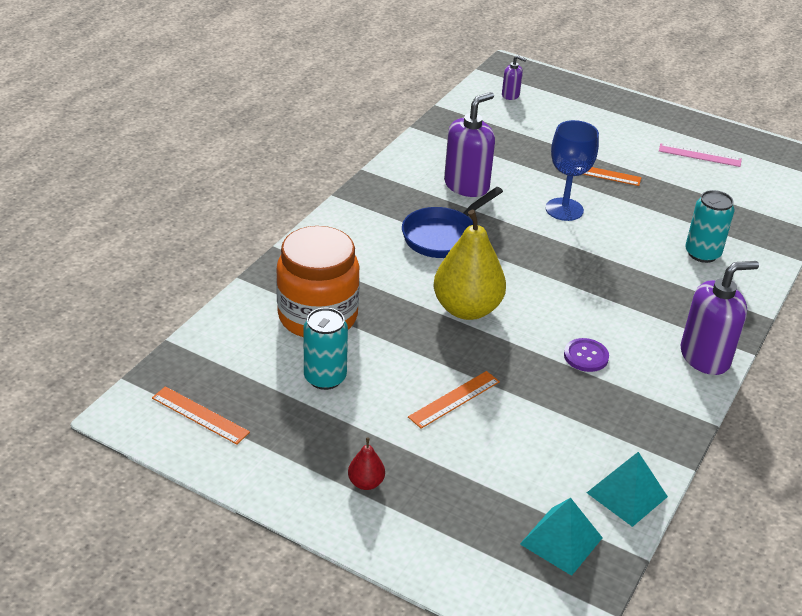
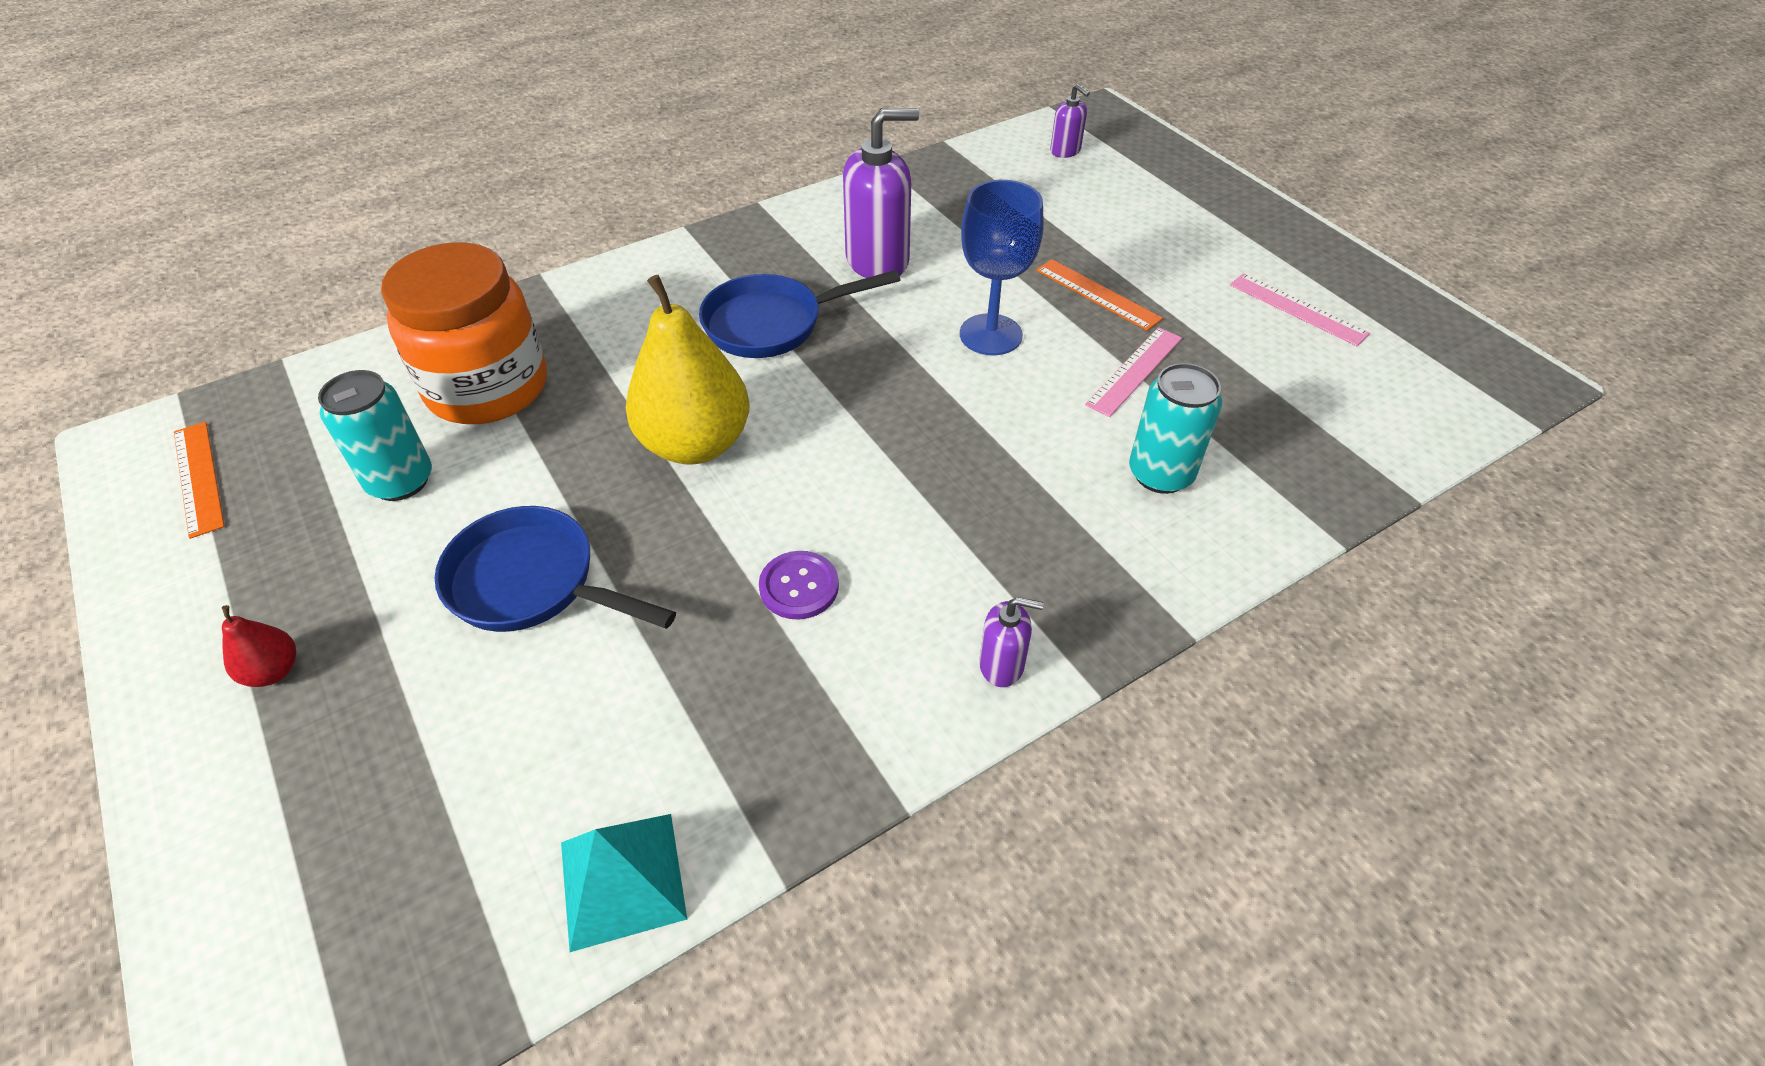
camera: 30 degrees right, 10 degrees up
(454, 399) = (532, 583): orange ruler -> blue pan
(561, 541) = (430, 920): turquoise pyramid -> none
(650, 208) = (1134, 371): none -> pink ruler
(705, 357) = (1002, 665): purple soap dispenser -> purple soap dispenser, size x0.50

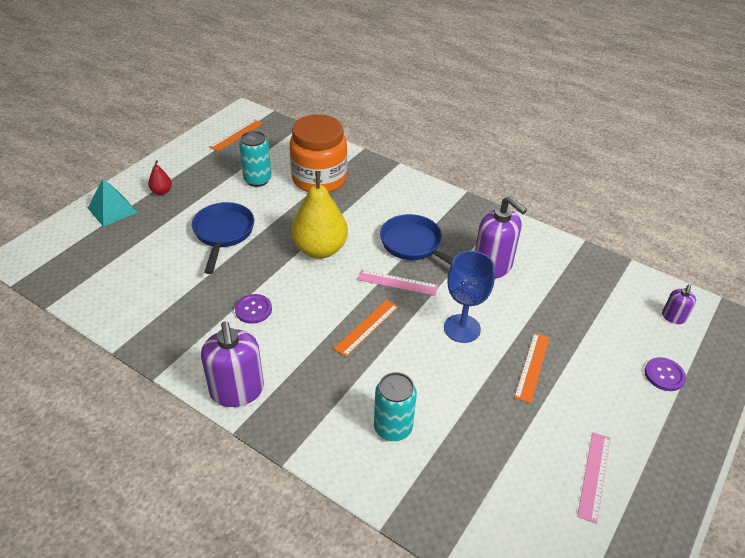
camera: 65 degrees right, 5 degrees down
(622, 880) = (104, 307): turquoise pyramid -> turquoise pyramid (112, 210)
(932, 440) = (367, 327): none -> orange ruler
(1002, 665) = (237, 391): purple soap dispenser -> purple soap dispenser, size x1.99
(1134, 371) = (472, 399): pink ruler -> pink ruler (397, 282)
(1157, 195) = (664, 375): none -> purple button

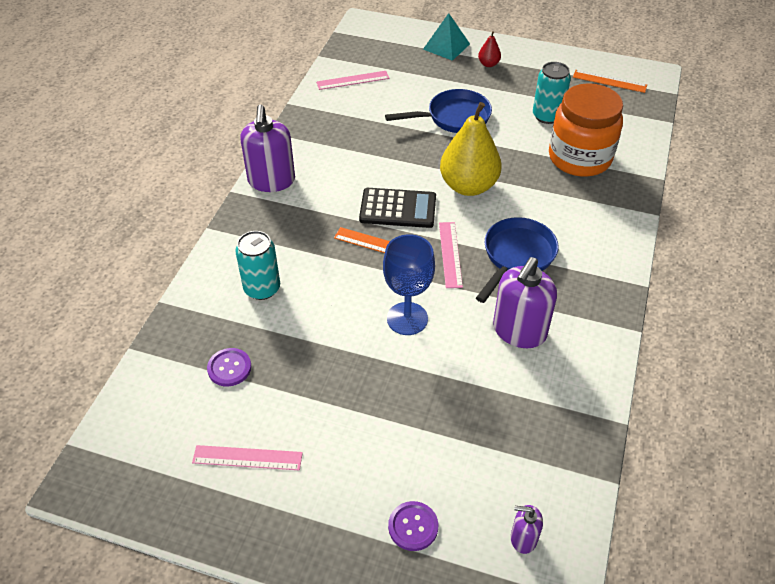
camera: 75 degrees right, 5 degrees up
(114, 289) = (353, 80): none -> pink ruler
(237, 391) = (271, 181): purple soap dispenser -> purple soap dispenser turned 60 degrees counterclockwise
(253, 309) = (366, 164): purple button -> purple button (229, 368)
(326, 302) = (398, 208): none -> black calculator
(532, 367) = (376, 388): orange ruler -> none

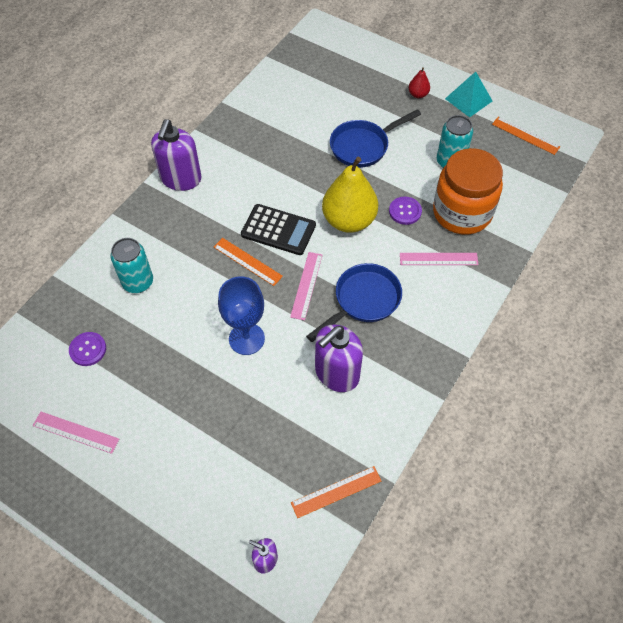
camera: 15 degrees right, 10 degrees up
(353, 80) = (287, 88): pink ruler -> pink ruler (438, 259)
(413, 526) = (182, 525): purple button -> purple button (405, 211)
(446, 46) = (386, 67): turquoise pyramid -> turquoise pyramid (468, 99)
(453, 117) = (363, 146): blue pan -> blue pan turned 150 degrees clockwise
(570, 448) = (336, 491): none -> orange ruler

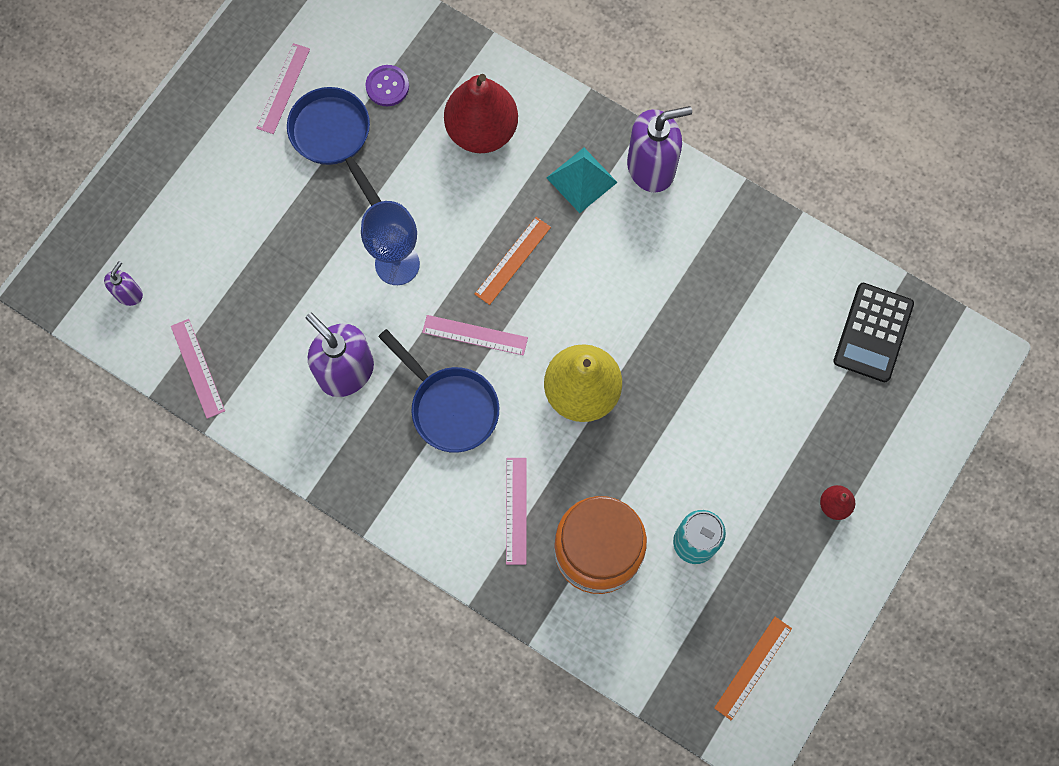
camera: 90 degrees right, 15 degrees up
(138, 282) = (482, 131): turquoise can -> red pear
(181, 179) = (651, 167): purple soap dispenser -> purple soap dispenser turned 150 degrees clockwise
(278, 230) = (564, 298): black calculator -> black calculator (873, 332)
(336, 491) = (198, 368): orange ruler -> pink ruler
(363, 146) = (721, 416): blue pan -> blue pan (334, 137)
(405, 211) = (598, 470): purple button -> none
(468, 99) = (827, 585): turquoise pyramid -> turquoise pyramid (582, 180)

